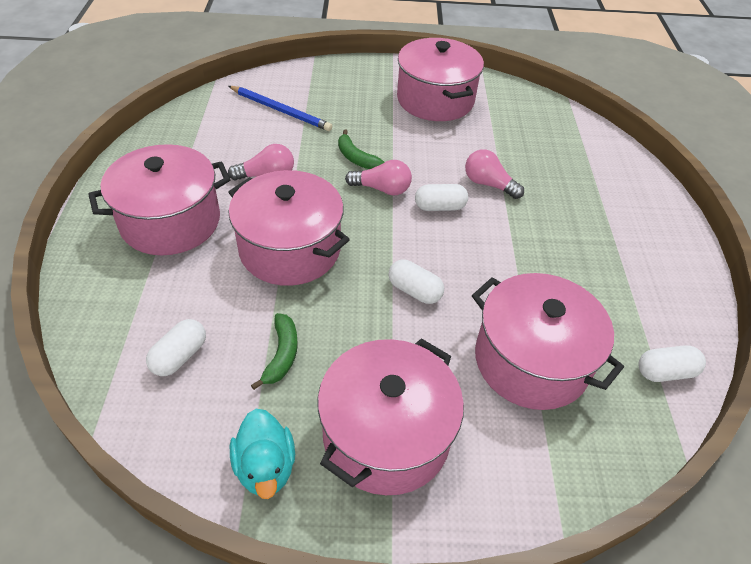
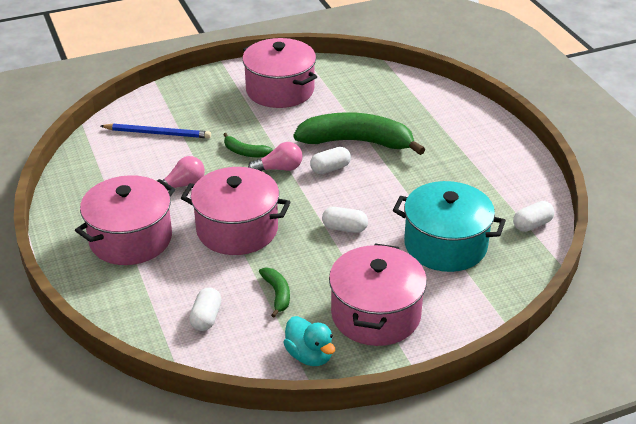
camera: 20 degrees left, 10 degrees down
(488, 184) = (357, 142): pink light bulb -> green banana
(531, 361) = (445, 245): pink pot -> turquoise pot

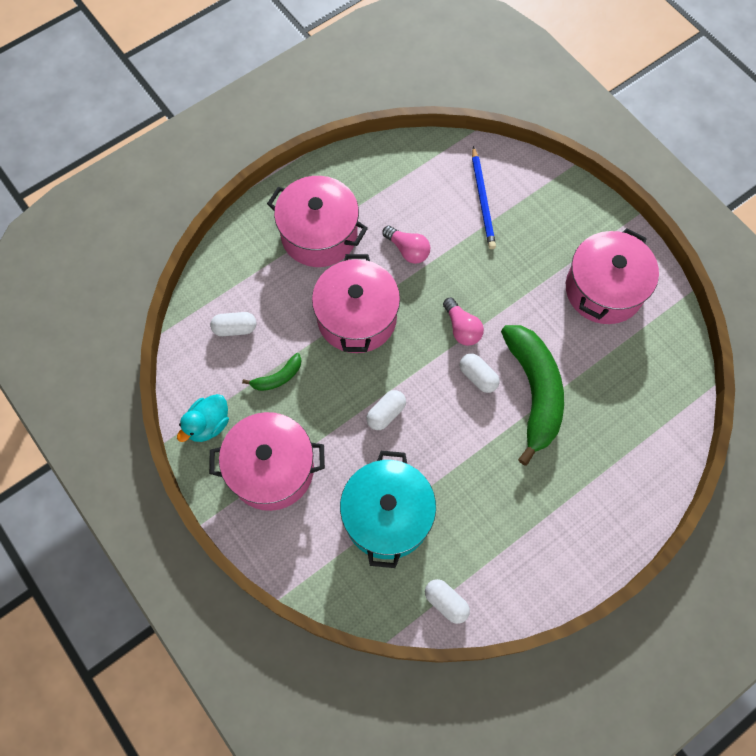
camera: 75 degrees right, 30 degrees up
(245, 152) = (479, 288): green banana -> none
(344, 228) = (386, 413): white capsule -> white capsule turned 45 degrees clockwise

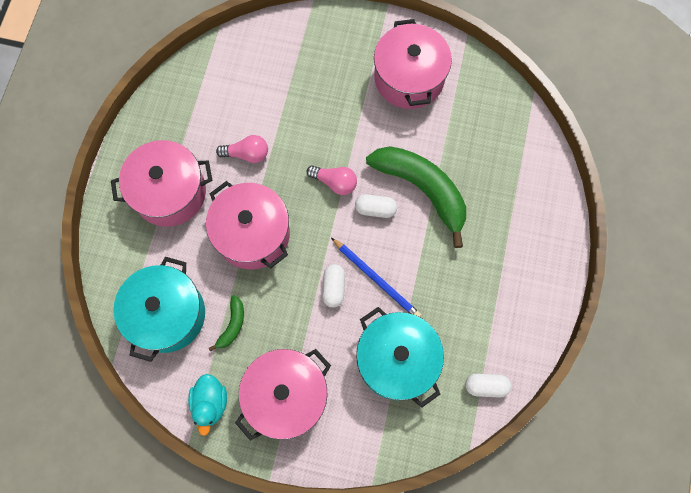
camera: 40 degrees left, 5 degrees up
(235, 328) = (167, 314): white capsule -> turquoise pot
(482, 200) = (270, 75): blue pencil -> blue pencil (376, 279)

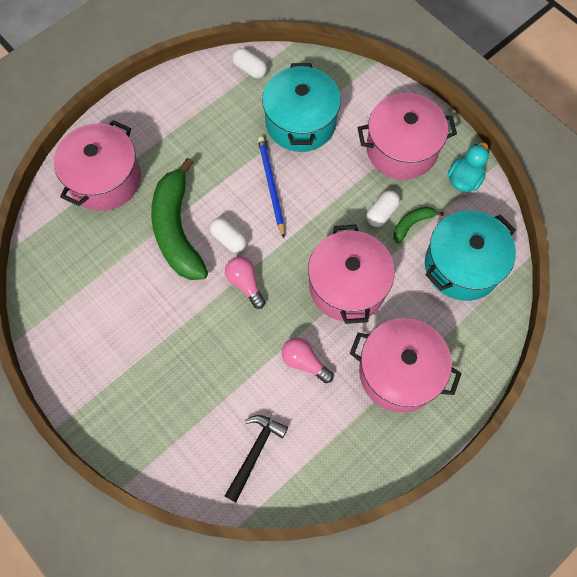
camera: 145 degrees left, 5 degrees down
(240, 73) = (255, 453): none -> black hammer
(333, 288) = (310, 201): white capsule -> white capsule (381, 213)
(409, 78) = (103, 335): pink pot -> pink pot (105, 179)

